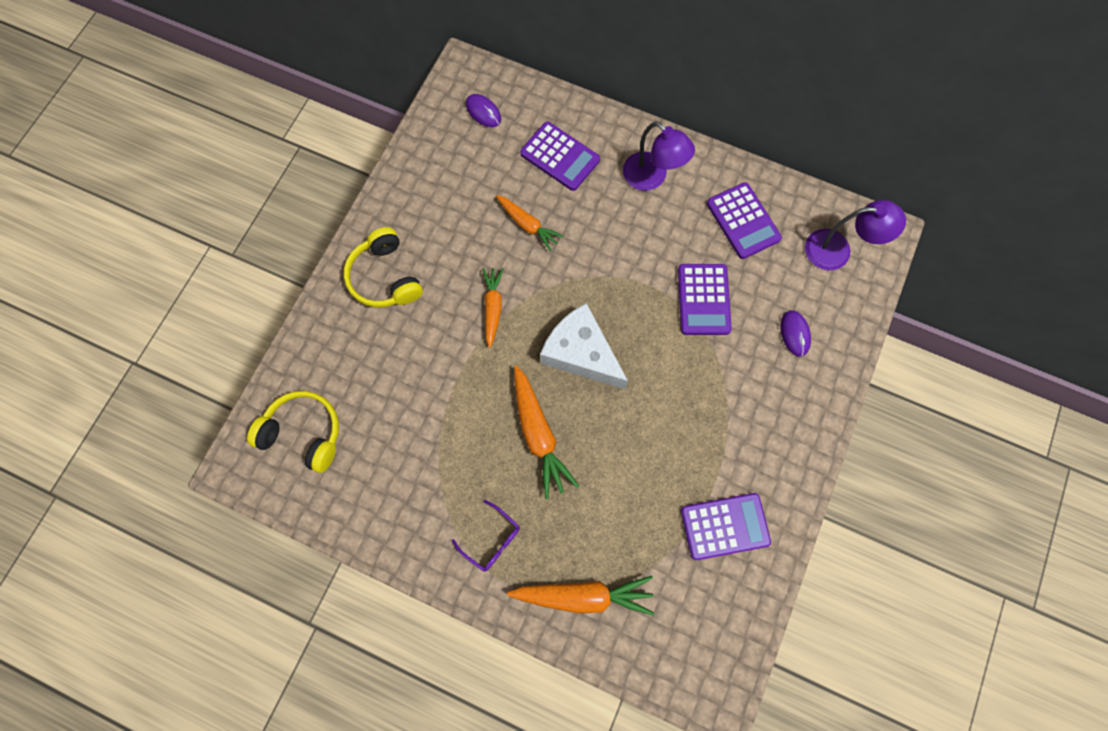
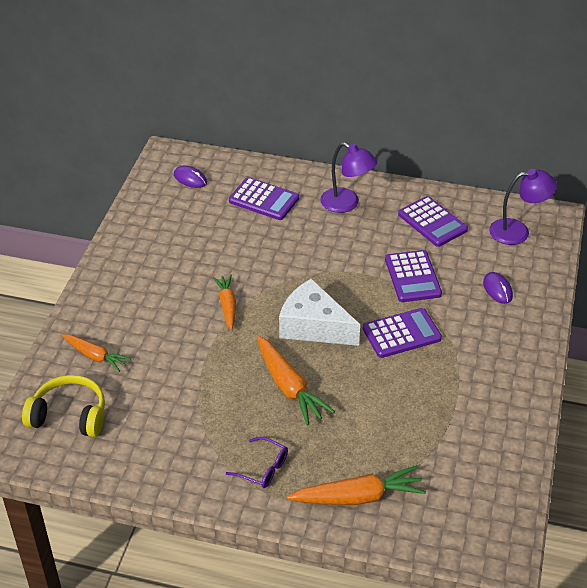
camera: 10 degrees left, 30 degrees down
(385, 277) = (125, 297): yellow headphones -> none
(527, 225) = (246, 246): orange carrot -> orange carrot (95, 356)
(724, 526) = (474, 428): purple calculator -> purple calculator (401, 334)

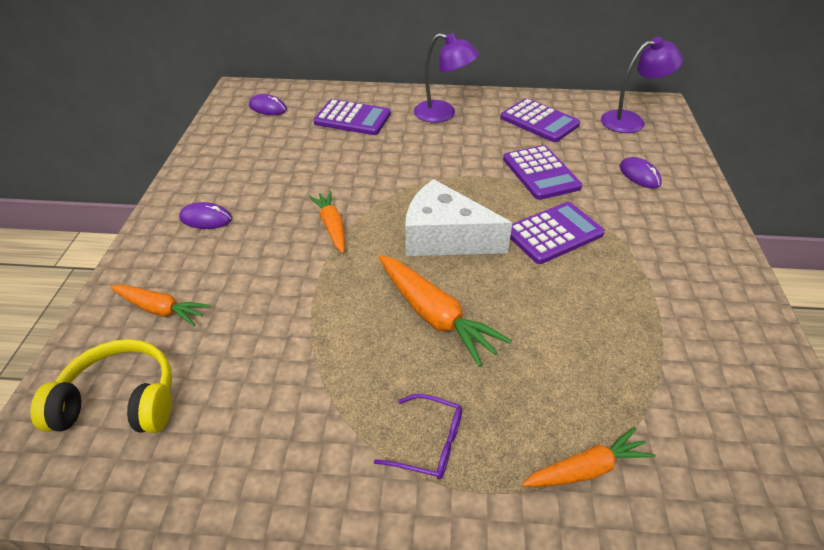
camera: 10 degrees left, 0 degrees up
(130, 286) = (206, 219): none -> purple mouse
(358, 497) = (586, 469): orange carrot -> orange carrot, size x0.65

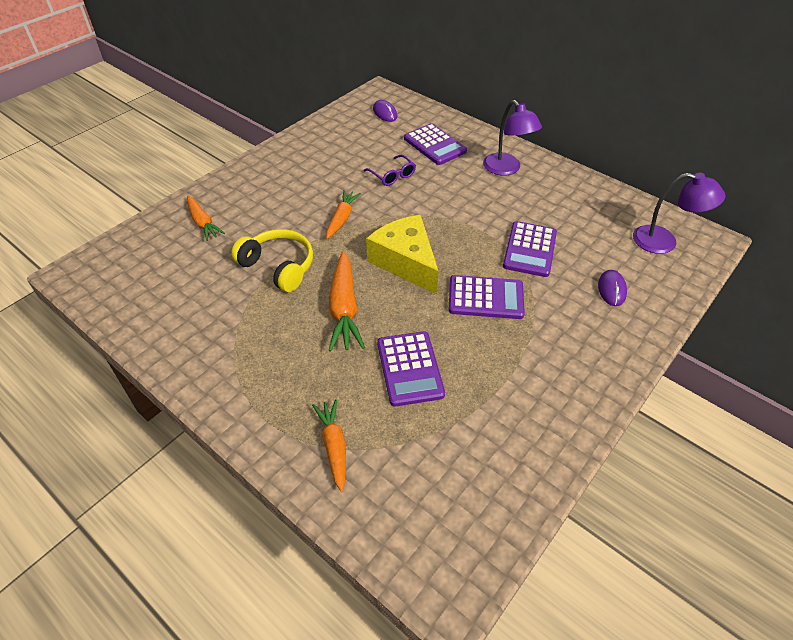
camera: 35 degrees right, 5 degrees up
(119, 402) = (142, 263): yellow headphones -> yellow headphones (278, 267)
(206, 219) = (274, 178): purple mouse -> none
(429, 444) = (264, 377): purple glasses -> purple glasses (392, 175)
(444, 237) = (405, 262): white cheese -> yellow cheese
(539, 121) = (579, 208): purple calculator -> purple calculator (410, 368)
(586, 469) = (334, 446): orange carrot -> orange carrot turned 120 degrees counterclockwise

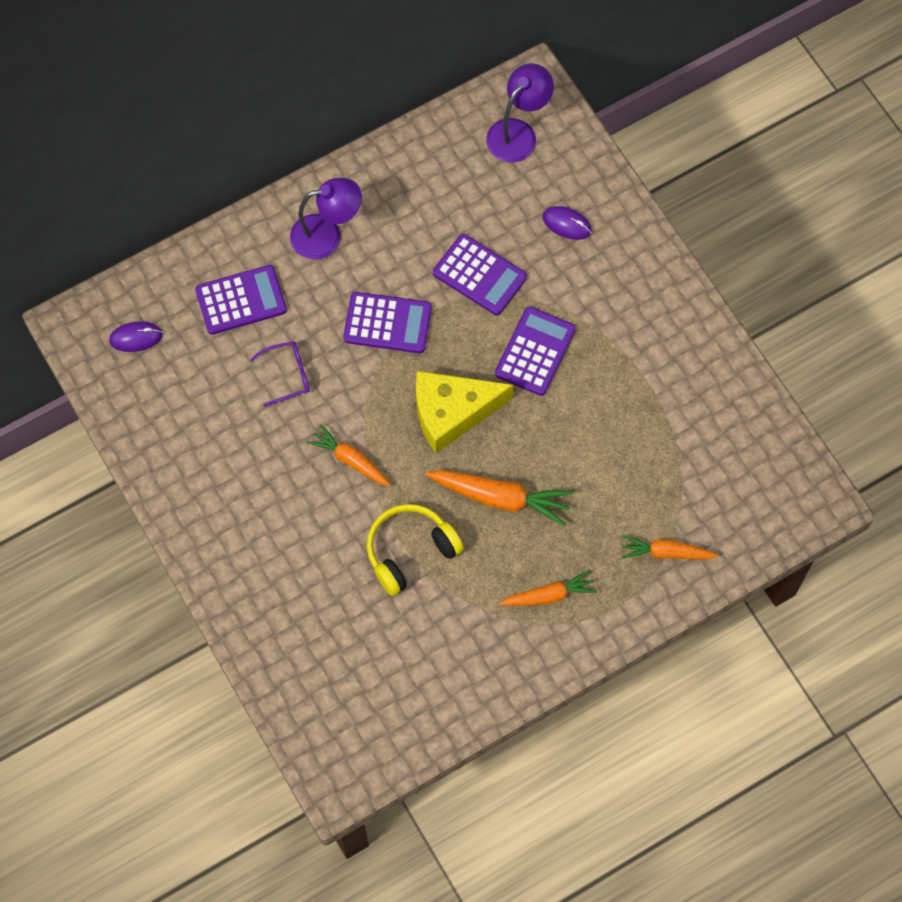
camera: 70 degrees left, 20 degrees up
(203, 222) = (297, 624): orange carrot -> orange carrot (549, 595)
(410, 368) = (601, 459): purple calculator -> purple calculator (387, 323)

